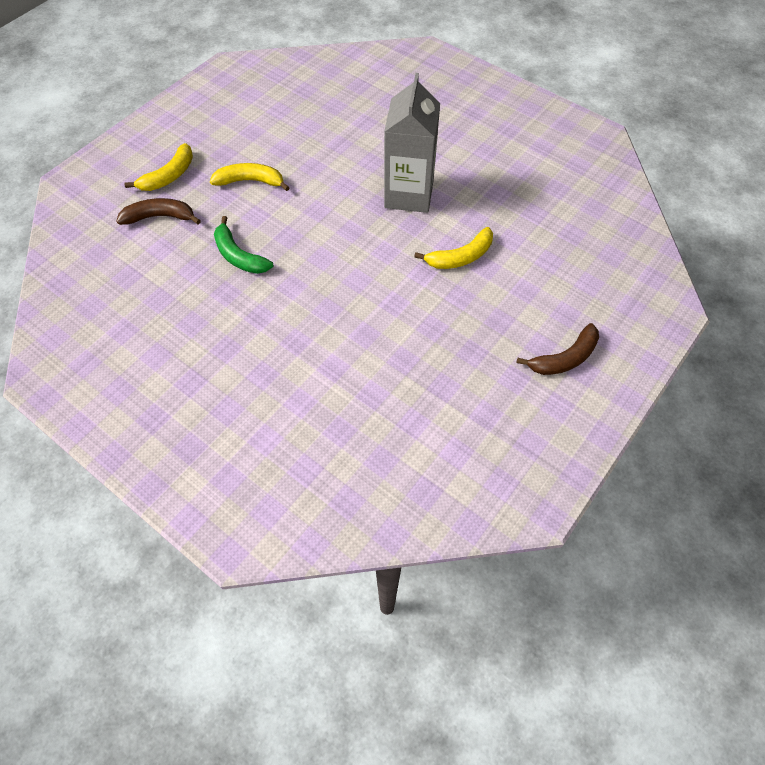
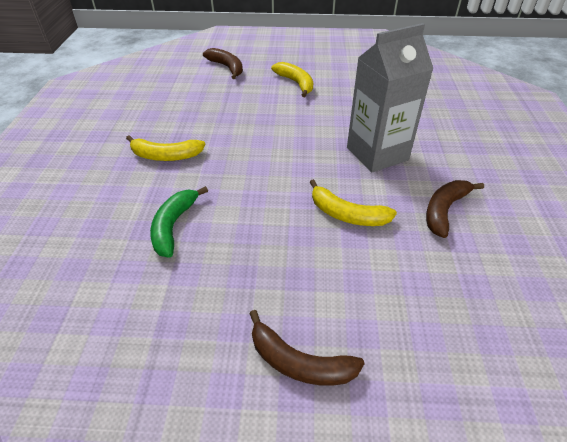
camera: 55 degrees right, 15 degrees down
(169, 176) = (263, 56): yellow banana -> yellow banana (166, 156)
(239, 256) = (225, 107): green banana -> green banana (173, 226)
(501, 201) = (444, 210): none -> brown banana

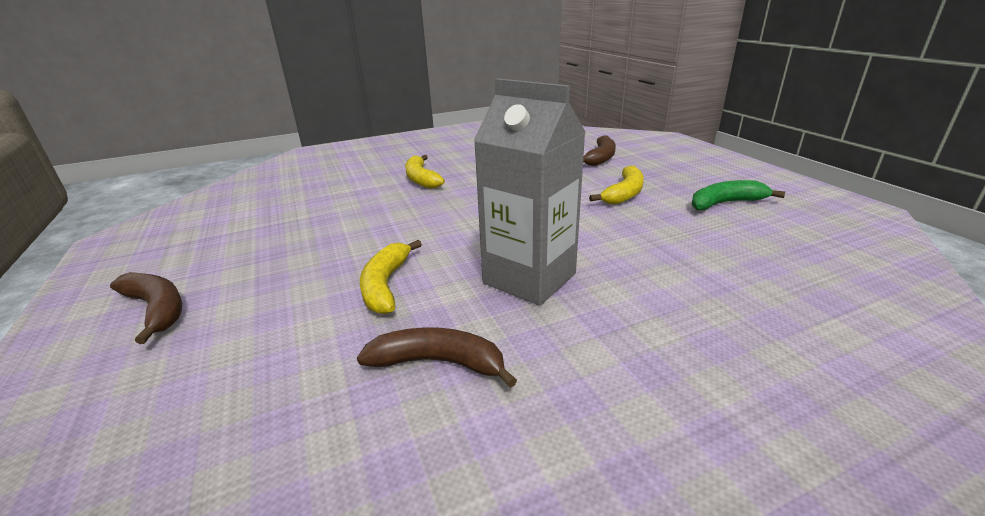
camera: 65 degrees right, 15 degrees down
(173, 226) = (327, 209): green banana -> green banana (725, 203)
(299, 362) = (157, 309): brown banana -> brown banana turned 135 degrees clockwise

